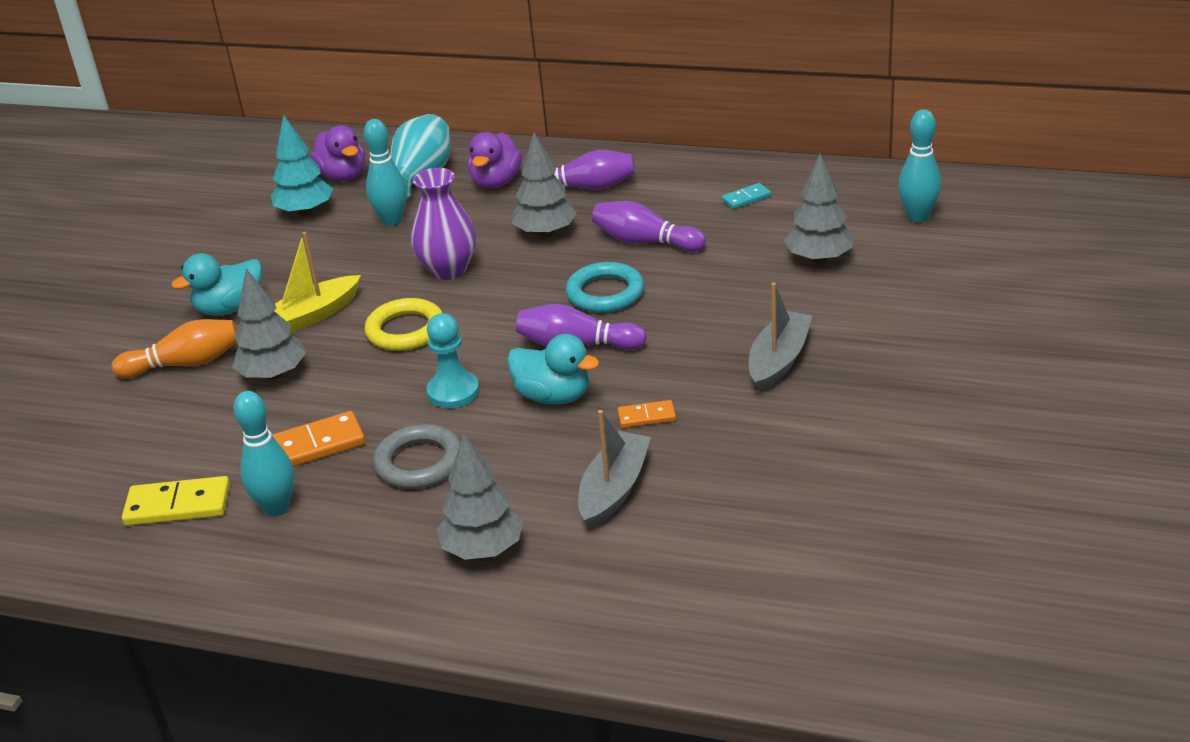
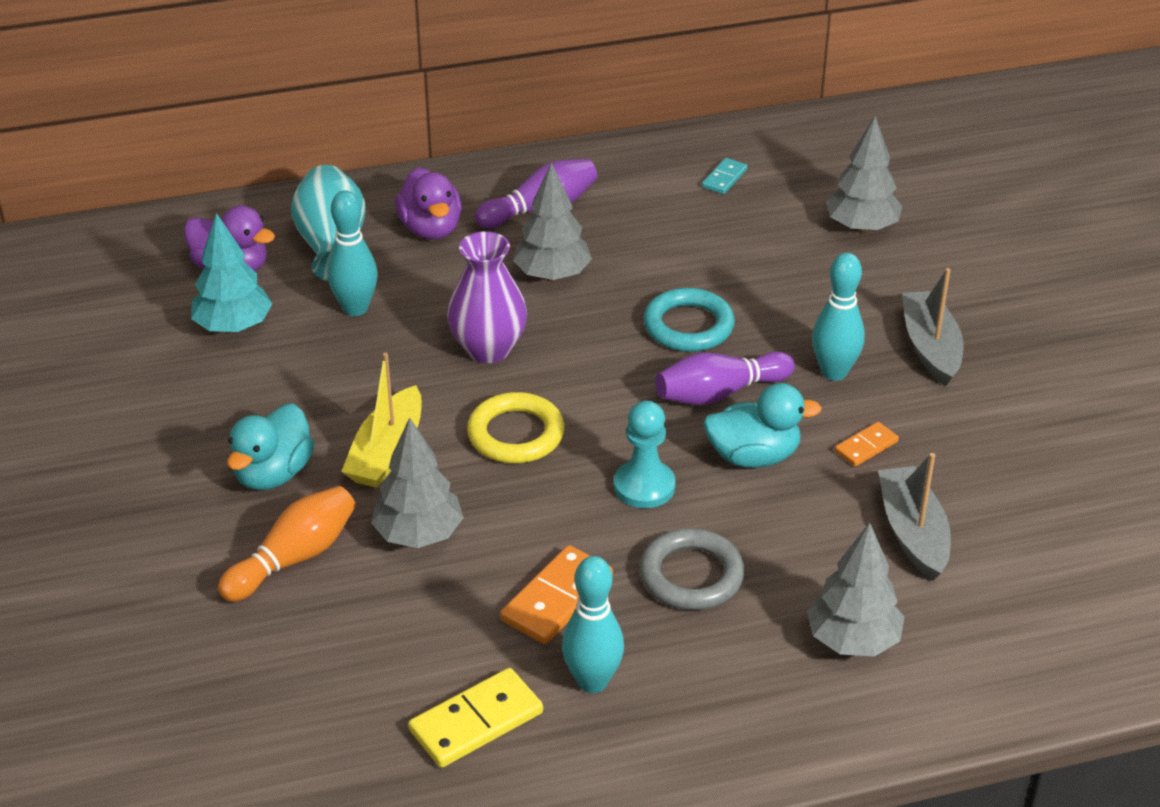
camera: 35 degrees left, 5 degrees up
(645, 242) = (670, 256): purple bowling pin -> none
(917, 217) = (909, 156): turquoise bowling pin -> turquoise bowling pin (834, 372)

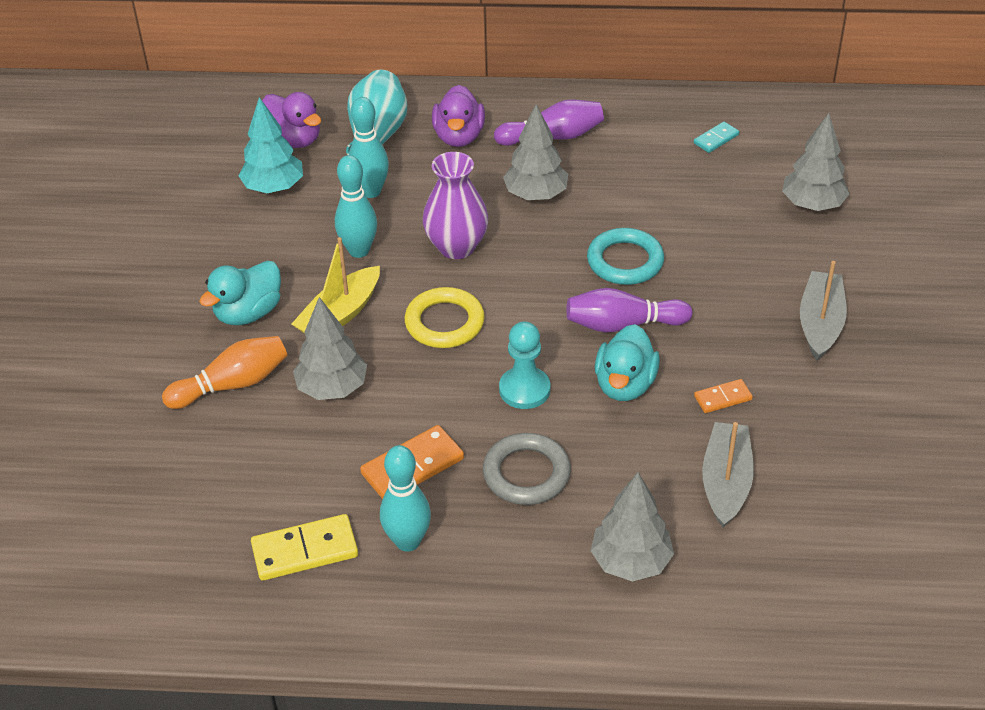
camera: 20 degrees right, 5 degrees up
(753, 456) = (625, 385): turquoise duck -> turquoise duck turned 90 degrees clockwise
(834, 372) = (727, 327): turquoise bowling pin -> turquoise bowling pin (359, 250)

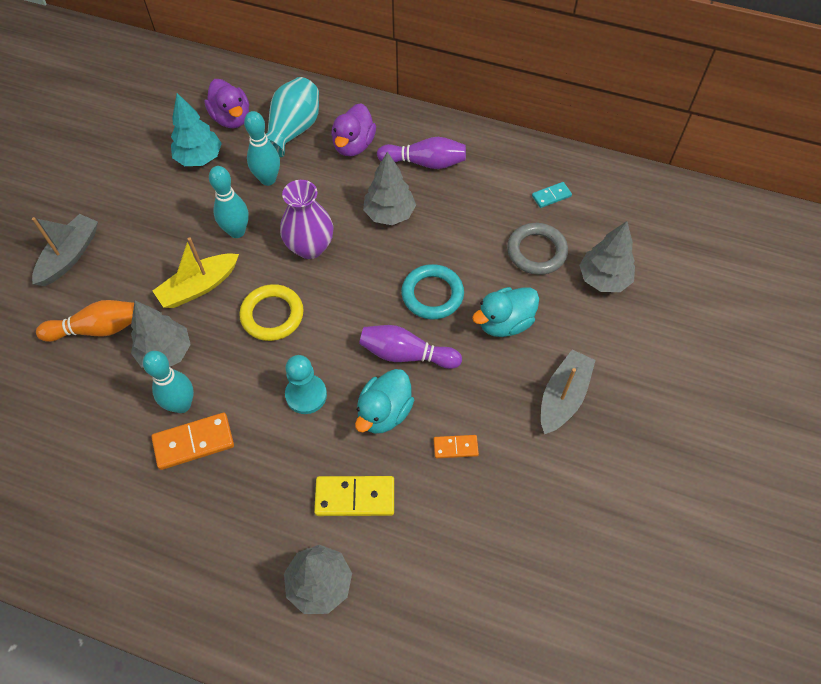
camera: 15 degrees right, 15 degrees up
(248, 313) = (134, 267): turquoise duck -> turquoise duck (504, 323)
(305, 551) = (84, 497): yellow domino -> yellow domino (355, 497)
(408, 541) = (161, 511): turquoise bowling pin -> turquoise bowling pin (182, 405)
(526, 473) = (275, 475): grey ring -> grey ring (536, 251)
(726, 482) = (425, 530): grey boat -> grey boat (70, 256)

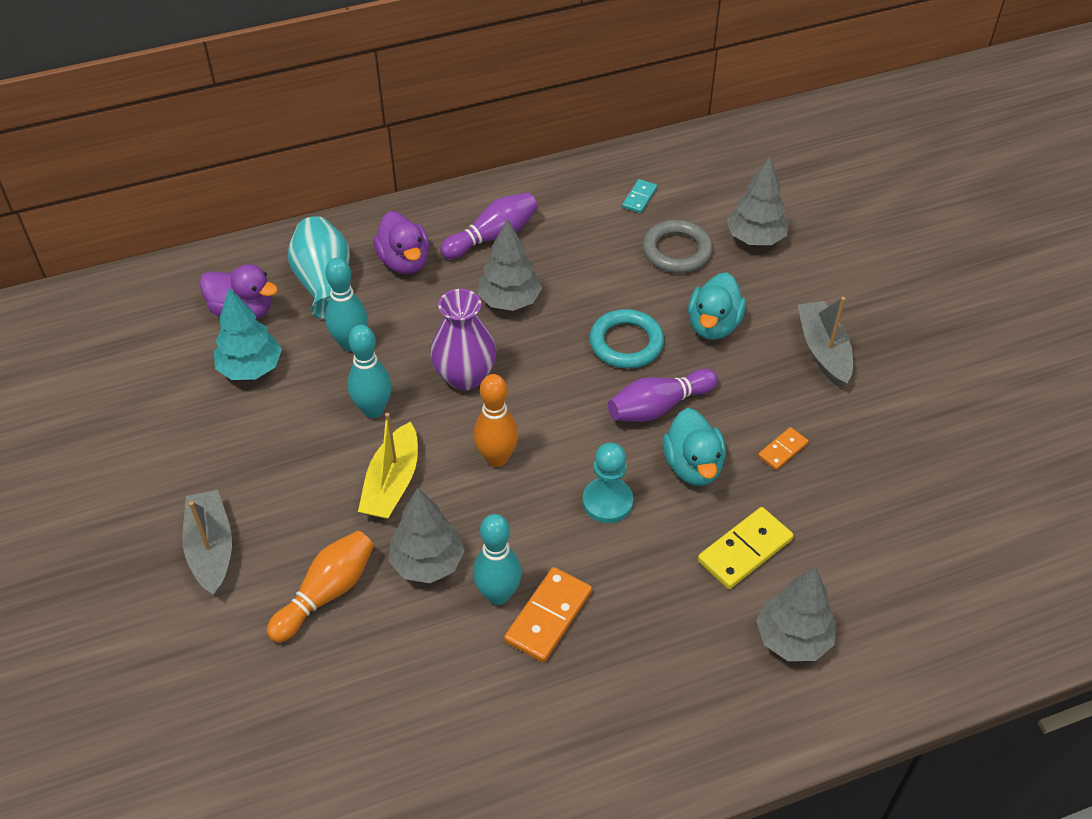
camera: 40 degrees left, 10 degrees down
(272, 315) = (497, 458): yellow ring -> orange bowling pin

